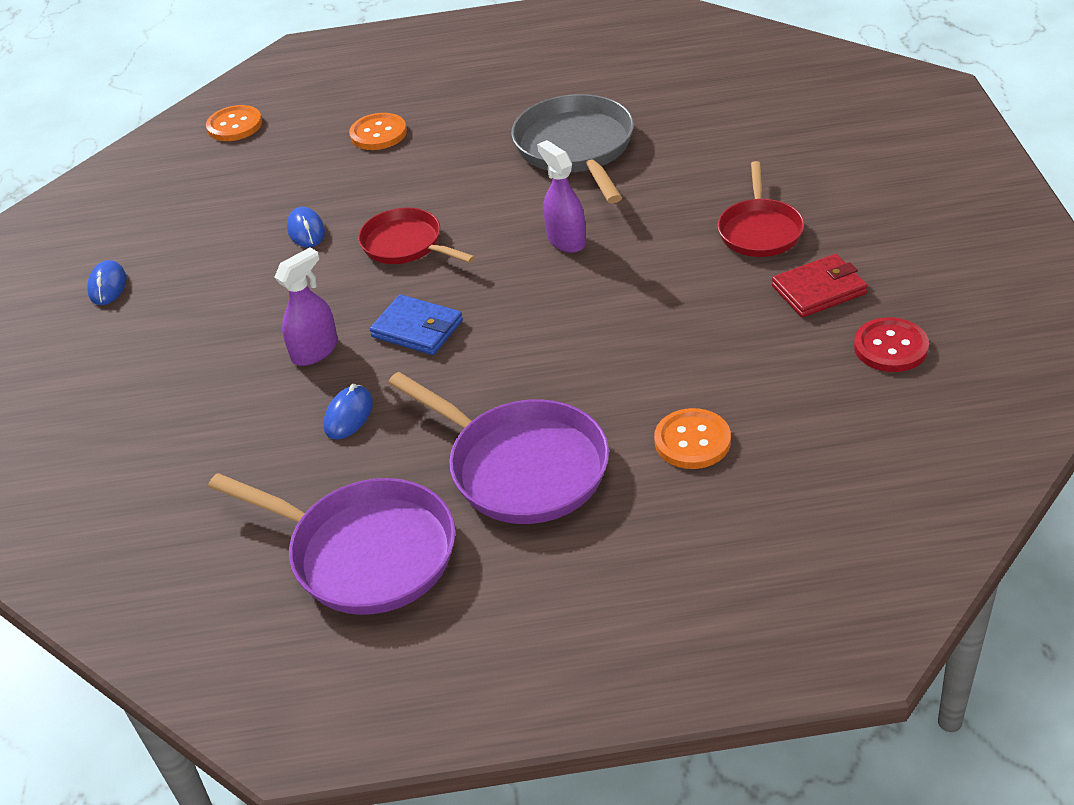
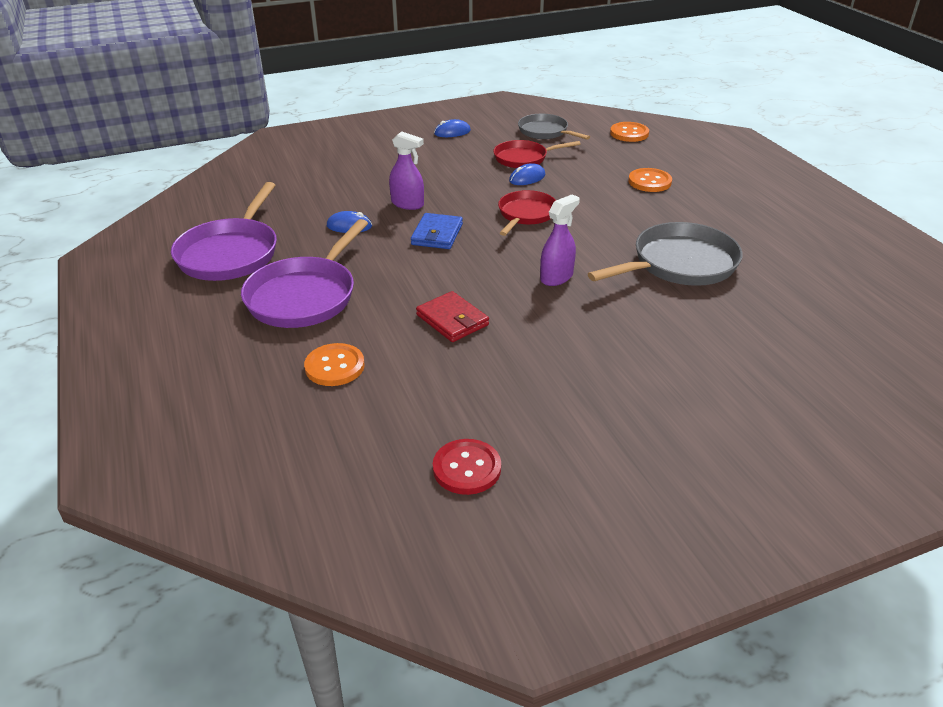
camera: 70 degrees right, 5 degrees down
(175, 195) = (545, 132): none -> grey pan
(760, 230) = (610, 373): red pan -> red pan (523, 158)
(819, 290) = (536, 416): red wallet -> red wallet (452, 320)

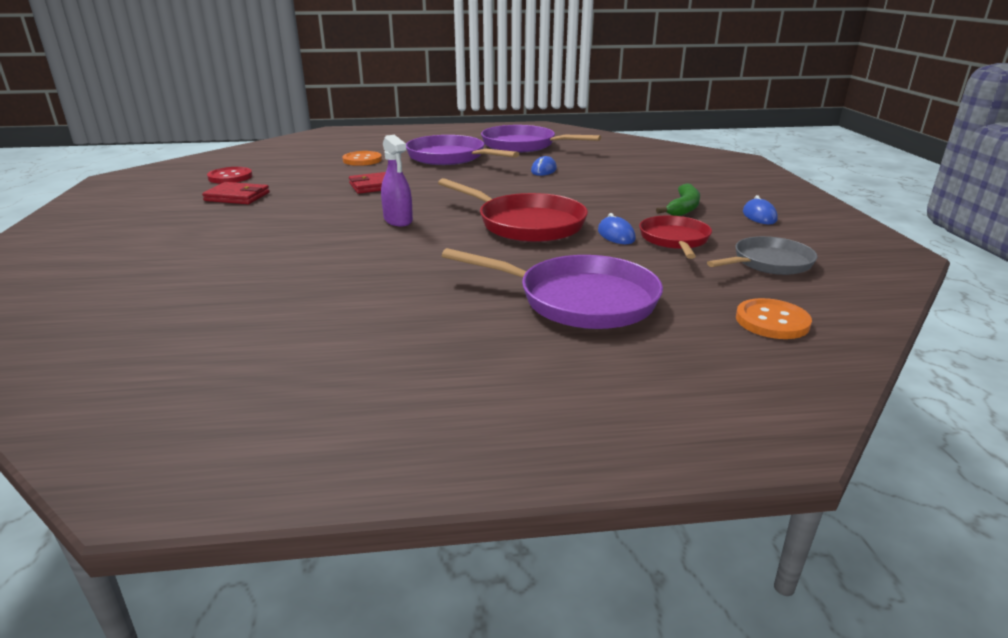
camera: 105 degrees right, 10 degrees down
(407, 204) = (575, 187): purple spray bottle -> none
(437, 234) = (510, 192): blue wallet -> none
(447, 157) = (683, 208): none -> green banana
(526, 214) = (526, 224): red pan -> red pan, size x1.58
(548, 418) = (237, 197): none -> red wallet
(649, 182) = (579, 300): orange button -> purple pan
(679, 264) = (363, 273): grey pan -> none

